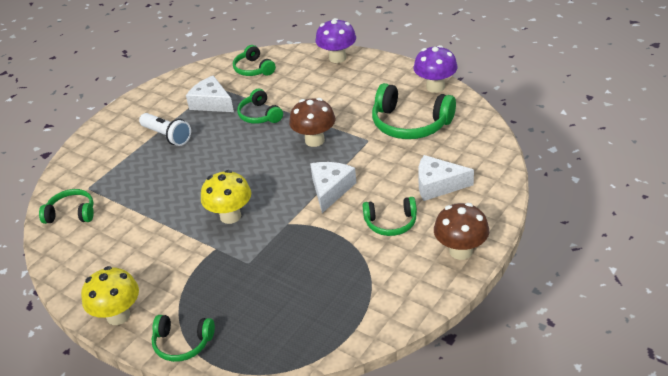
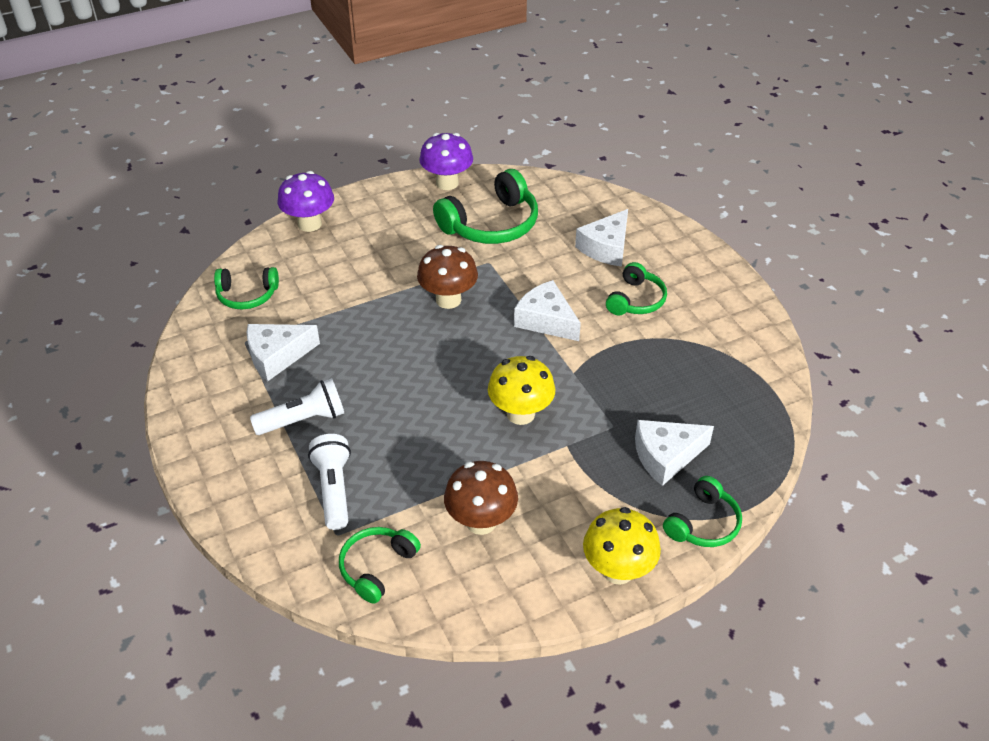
camera: 65 degrees left, 5 degrees up
(120, 171) = (334, 489): none -> white flashlight
(236, 300) = (666, 456): none -> white cheese
(260, 115) = (351, 324): green headphones -> none
(460, 251) = (711, 274): brown mushroom -> brown mushroom (481, 521)

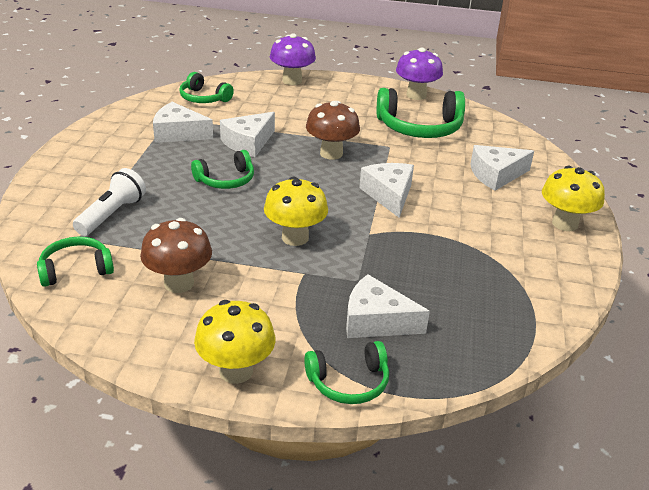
camera: 35 degrees right, 10 degrees down
(303, 420) = (147, 171): white flashlight -> none
(359, 329) = (248, 143): none -> white cheese
(636, 300) = (480, 215): green headphones -> green headphones (226, 180)
(703, 272) = (565, 223): none -> yellow mushroom

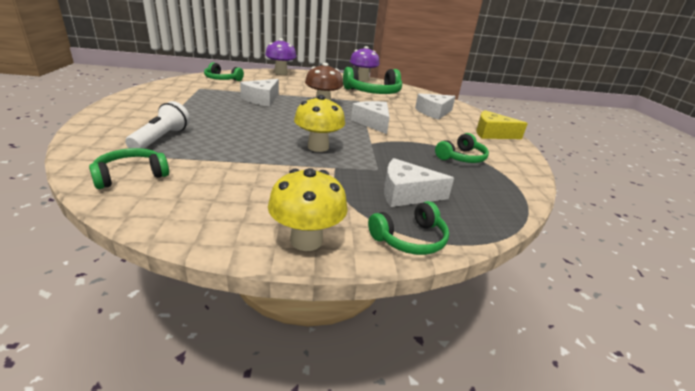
camera: 15 degrees left, 5 degrees down
(178, 133) = (207, 95): white cheese -> none
(179, 283) = (232, 179): brown mushroom -> none
(226, 180) = (252, 118): green headphones -> green headphones (461, 157)
(565, 223) = (492, 134): yellow mushroom -> yellow cheese

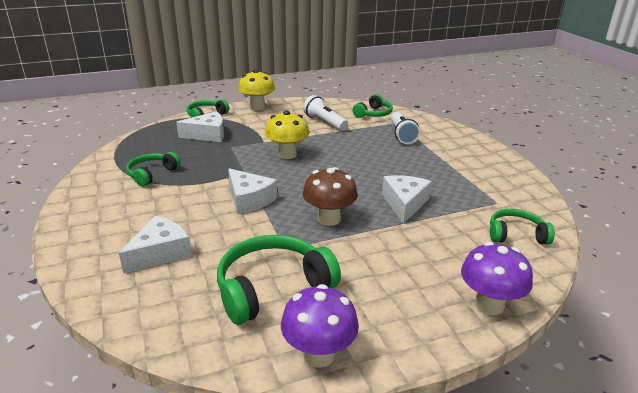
camera: 165 degrees right, 0 degrees up
(227, 177) = (324, 122): none -> white flashlight
(492, 134) = (87, 224): yellow cheese -> none

